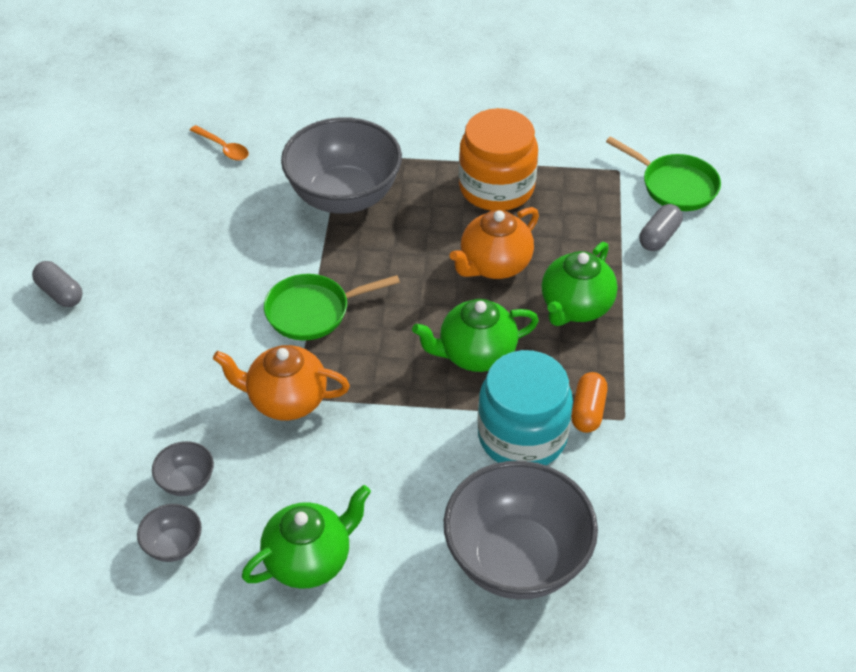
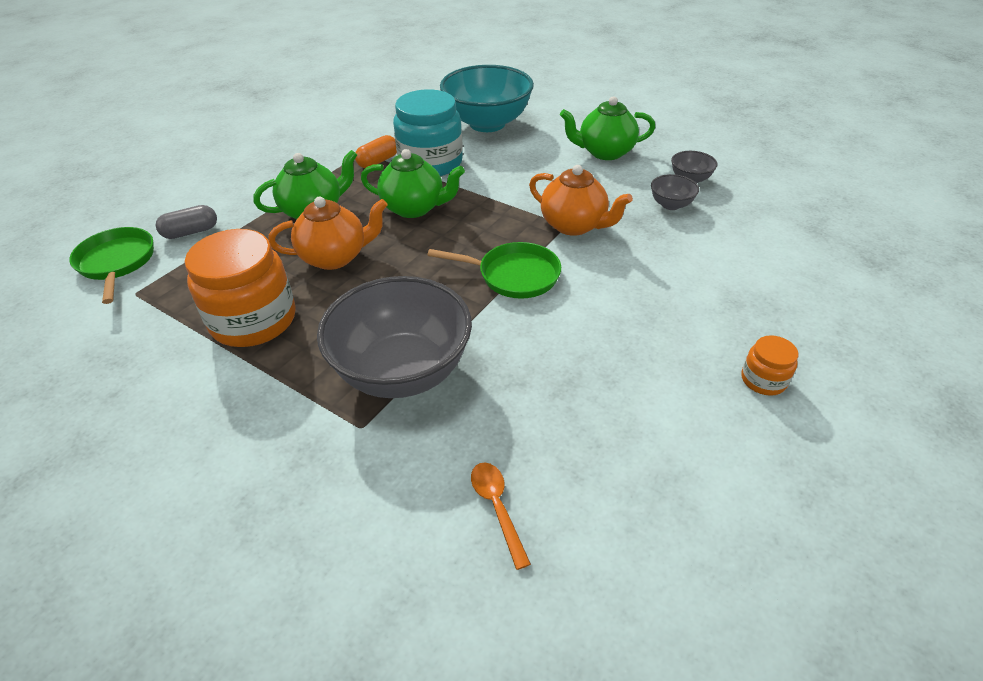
camera: 150 degrees left, 5 degrees down
(60, 293) = (763, 380): grey capsule -> orange jar
(516, 559) = (487, 124): grey bowl -> turquoise bowl

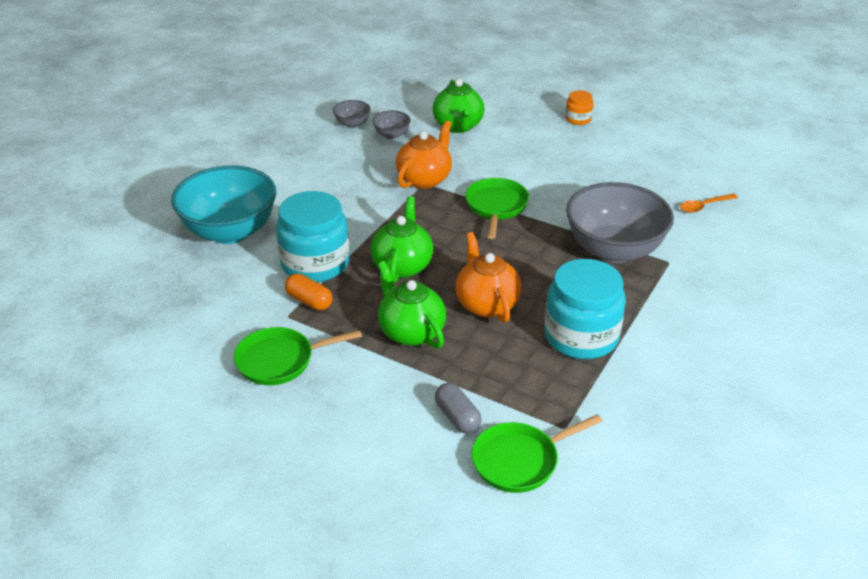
camera: 95 degrees left, 5 degrees down
(253, 320) = (581, 336): orange jar -> turquoise jar
(308, 151) = (280, 360): none -> green pan
(604, 152) = (302, 162): green teapot -> green teapot (458, 126)

